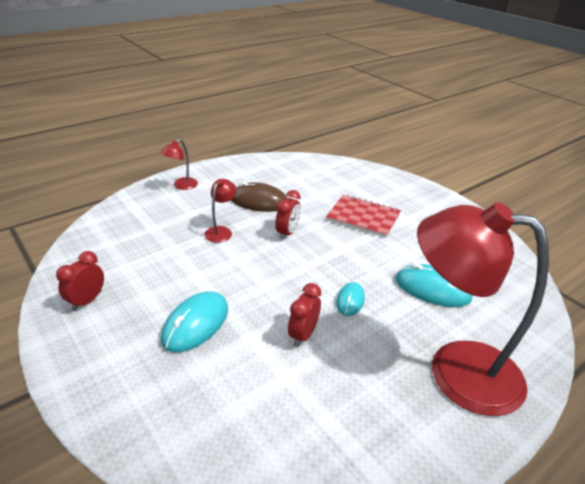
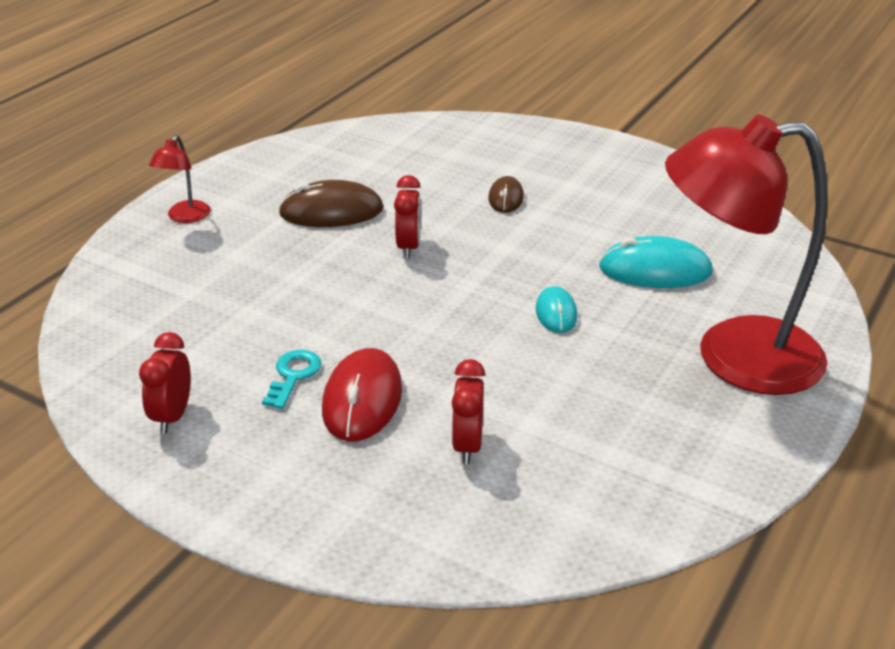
camera: 20 degrees left, 0 degrees up
(168, 295) = (293, 375): none -> turquoise key
(196, 324) = (362, 399): turquoise mouse -> red mouse
(221, 231) = (304, 269): red lamp -> none
(303, 335) = (520, 371): red clock -> red clock (467, 445)
(363, 217) = (506, 198): red notebook -> brown mouse

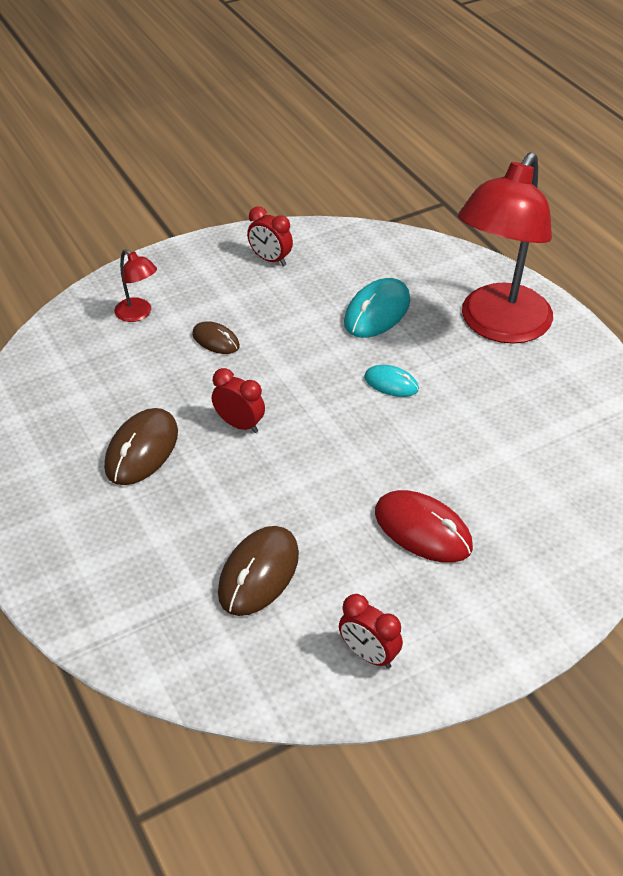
camera: 60 degrees left, 10 degrees up
(185, 217) = (59, 553): red lamp -> red lamp (138, 314)
(231, 319) = (259, 573): none -> brown mouse
(293, 375) = (365, 560): turquoise key -> none
(467, 445) = (510, 494): red clock -> red clock (270, 259)

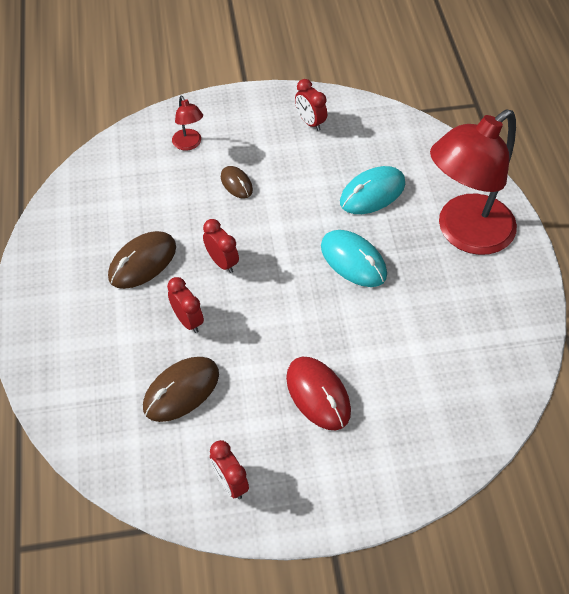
camera: 20 degrees right, 10 degrees up
(229, 496) = (188, 320): none -> red clock
(391, 383) = (353, 260): turquoise mouse -> turquoise mouse, size x1.69

